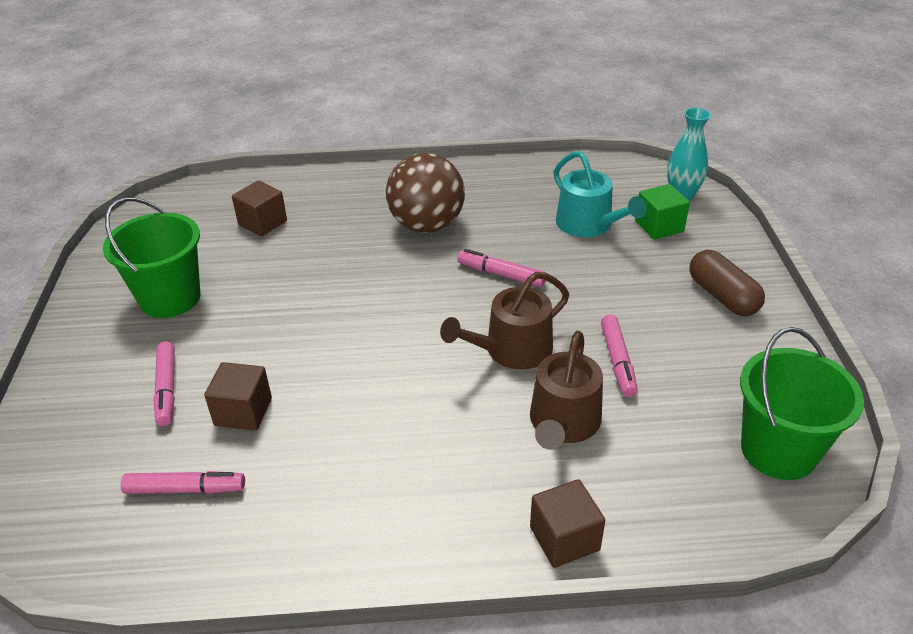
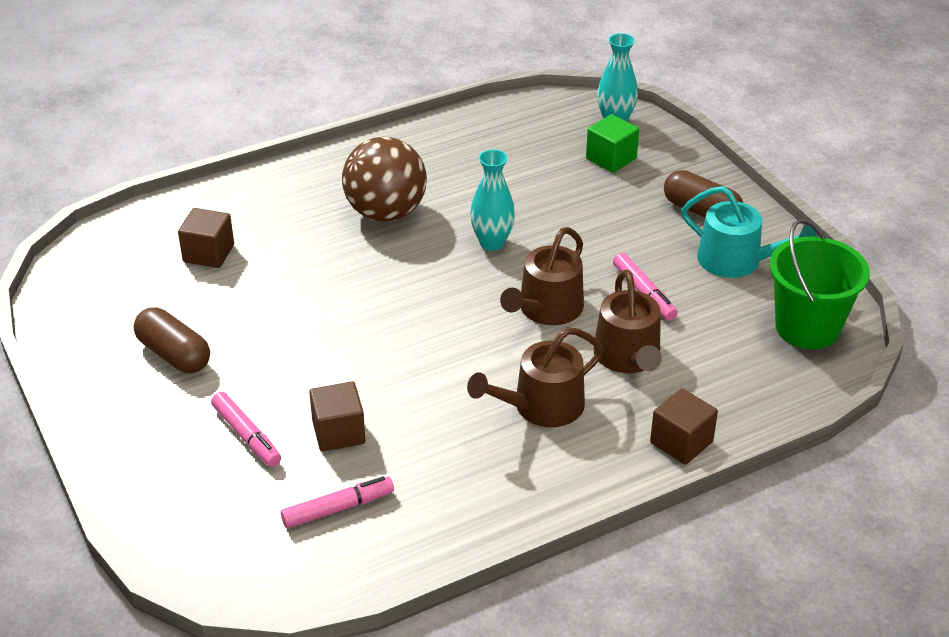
camera: 25 degrees left, 0 degrees up
(170, 298) = (174, 354): green bucket -> brown capsule
(444, 448) = (541, 406): none -> brown watering can
(501, 274) = (492, 243): pink marker -> turquoise vase
(588, 225) = (545, 173): turquoise watering can -> turquoise watering can (736, 261)

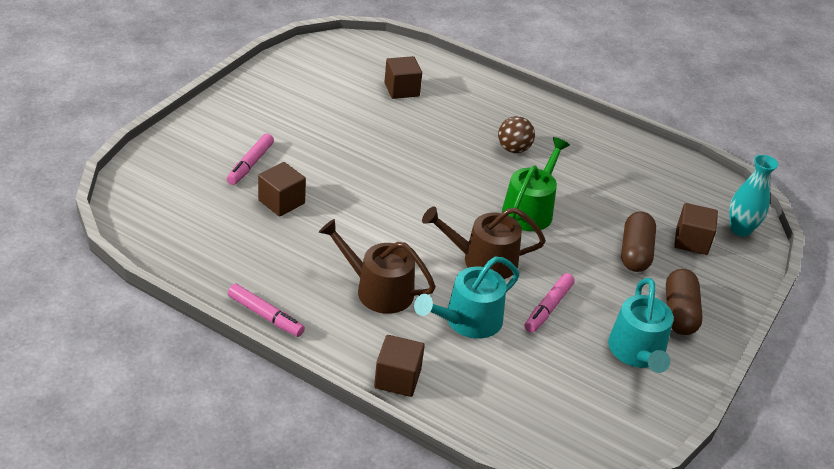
camera: 55 degrees right, 0 degrees up
(174, 354) = (299, 110): brown capsule -> brown capsule (635, 252)
(338, 508) = (213, 225): pink marker -> pink marker (265, 316)
(386, 212) = (513, 149): brown ball -> brown ball, size x0.55
(492, 243) = (530, 210): turquoise vase -> green watering can
(611, 158) = (691, 241): green cube -> brown cube
(628, 357) = (468, 321): brown watering can -> turquoise watering can
(807, 327) = (594, 421): green bucket -> none

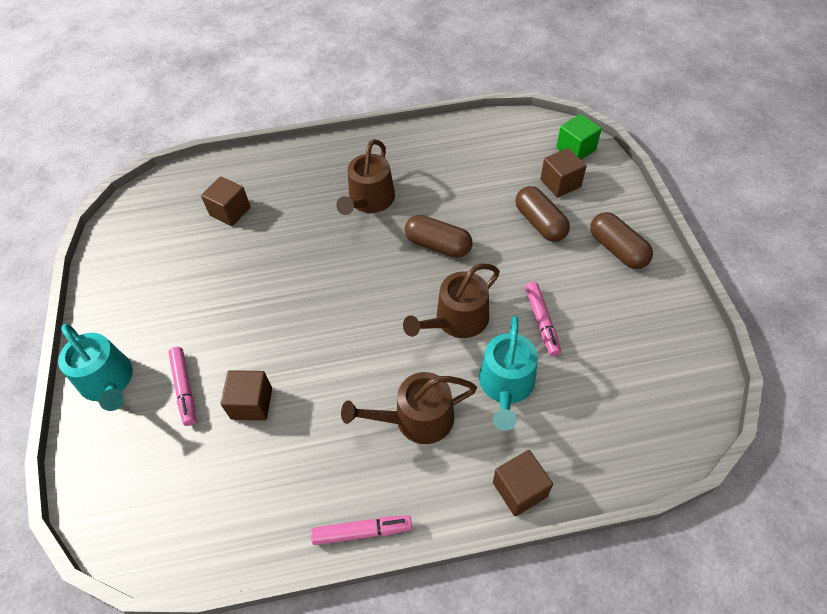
camera: 35 degrees left, 15 degrees up
(513, 149) = (369, 200): brown ball -> brown watering can
(530, 210) = (438, 245): green watering can -> brown capsule
(637, 352) = (631, 306): turquoise watering can -> turquoise watering can (108, 381)
(740, 229) = (576, 149): turquoise vase -> green cube

